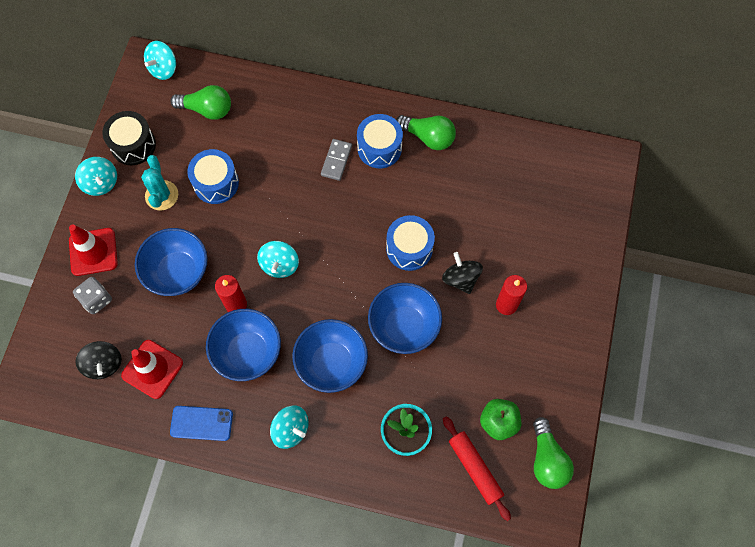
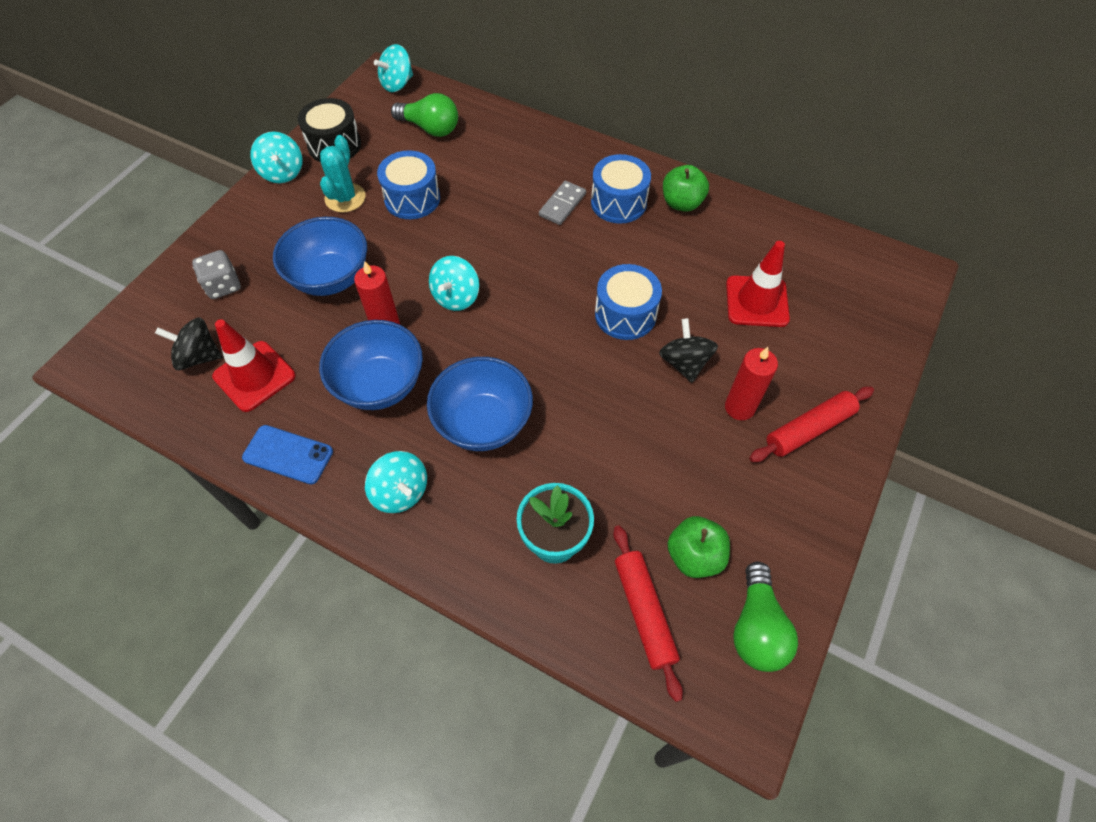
camera: 15 degrees right, 10 degrees down
(93, 252) = (242, 237): red traffic cone -> red traffic cone (757, 301)
(103, 364) = (198, 356): black spinning top -> black spinning top turned 105 degrees clockwise
(404, 326) = (593, 402): blue bowl -> none
(428, 137) = (681, 203): green light bulb -> green apple
(556, 309) = (809, 429): none -> red rolling pin

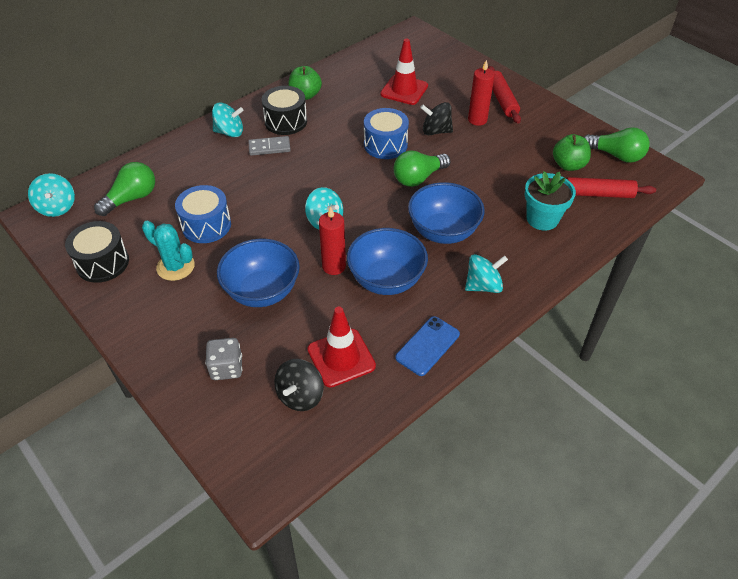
camera: 70 degrees left, 10 degrees down
(282, 173) = (111, 305): turquoise spinning top -> turquoise spinning top (229, 132)
(562, 205) = (269, 147): grey domino -> grey domino turned 60 degrees counterclockwise
(575, 369) = (418, 178): none -> green light bulb
(618, 202) = (286, 121): blue drum -> black drum

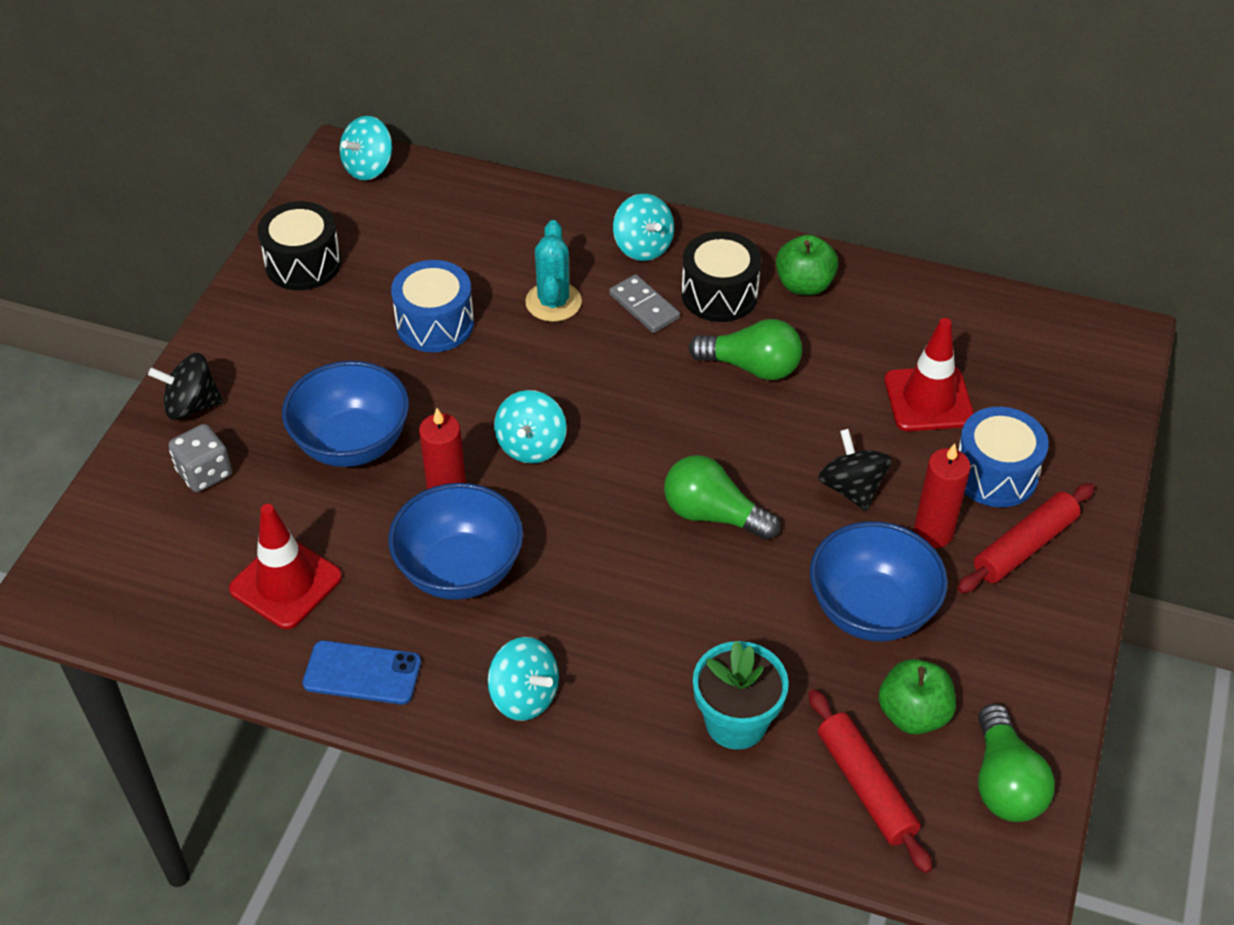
camera: 60 degrees right, 0 degrees up
(132, 198) = (433, 224): green light bulb -> green light bulb (752, 367)
(175, 267) = (340, 334): turquoise cactus -> turquoise cactus (553, 302)
(300, 396) = (200, 569): black spinning top -> black spinning top (191, 406)
(385, 145) = (762, 438): blue drum -> blue drum (995, 474)
(443, 232) = (609, 598): blue bowl -> blue bowl (871, 610)

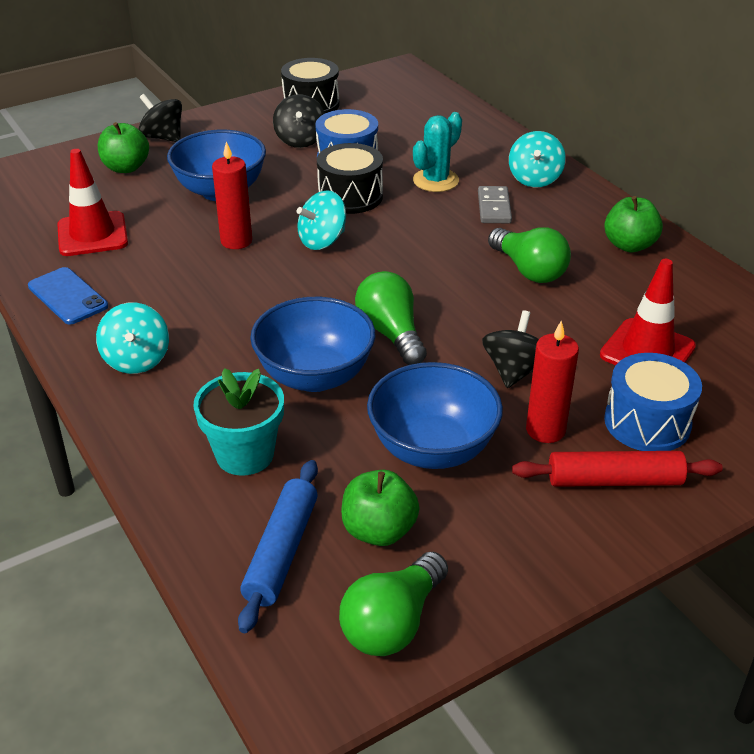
camera: 40 degrees right, 10 degrees down
(204, 473) = (126, 168): grey dice -> green apple
(353, 323) = (300, 140): none -> black spinning top
(368, 167) = (409, 79): turquoise spinning top -> none
(460, 570) = (192, 278): blue bowl -> blue bowl (315, 376)
(719, 294) = (557, 224): black drum -> black drum (350, 196)
(866, 786) = (282, 552): red rolling pin -> blue rolling pin

